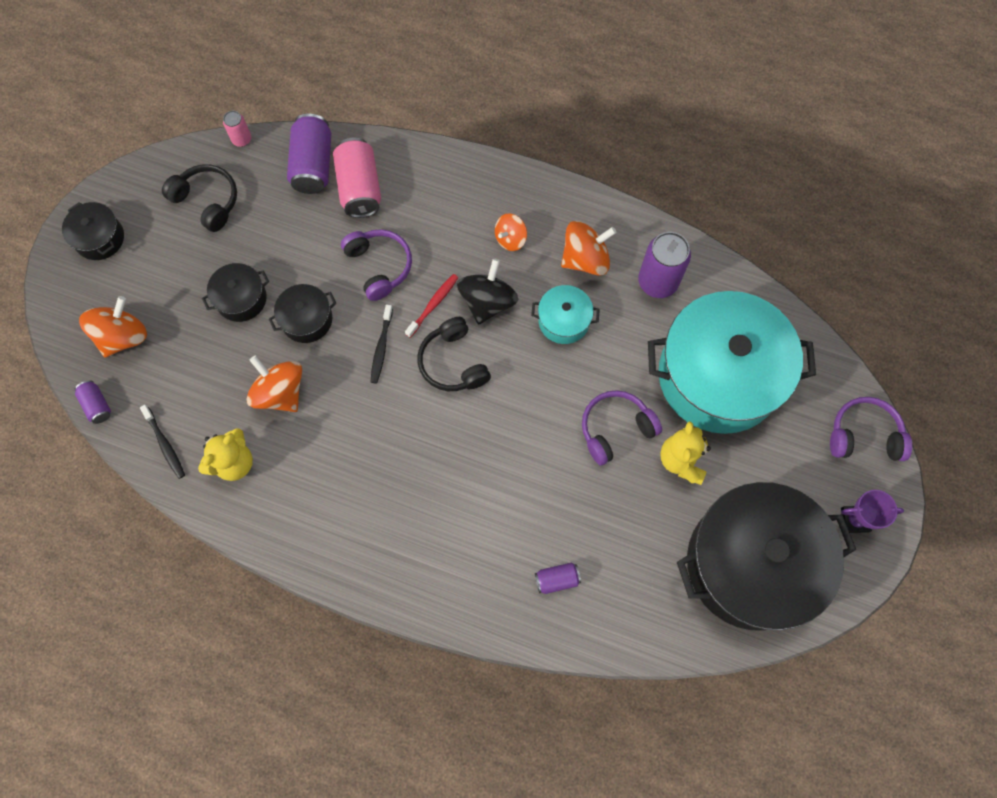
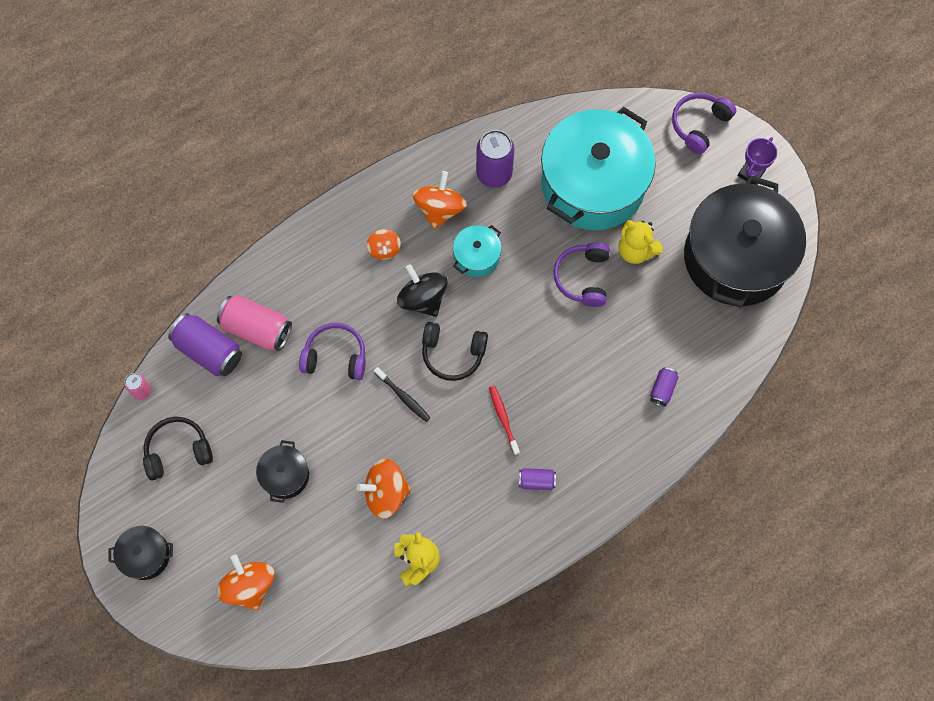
camera: 55 degrees left, 0 degrees up
(97, 405) = (294, 639): purple can -> purple can (536, 481)
(165, 444) = (366, 605): black toothbrush -> none
(307, 319) = (340, 437): black pot -> none
(433, 304) = (396, 338): red toothbrush -> red toothbrush (503, 418)

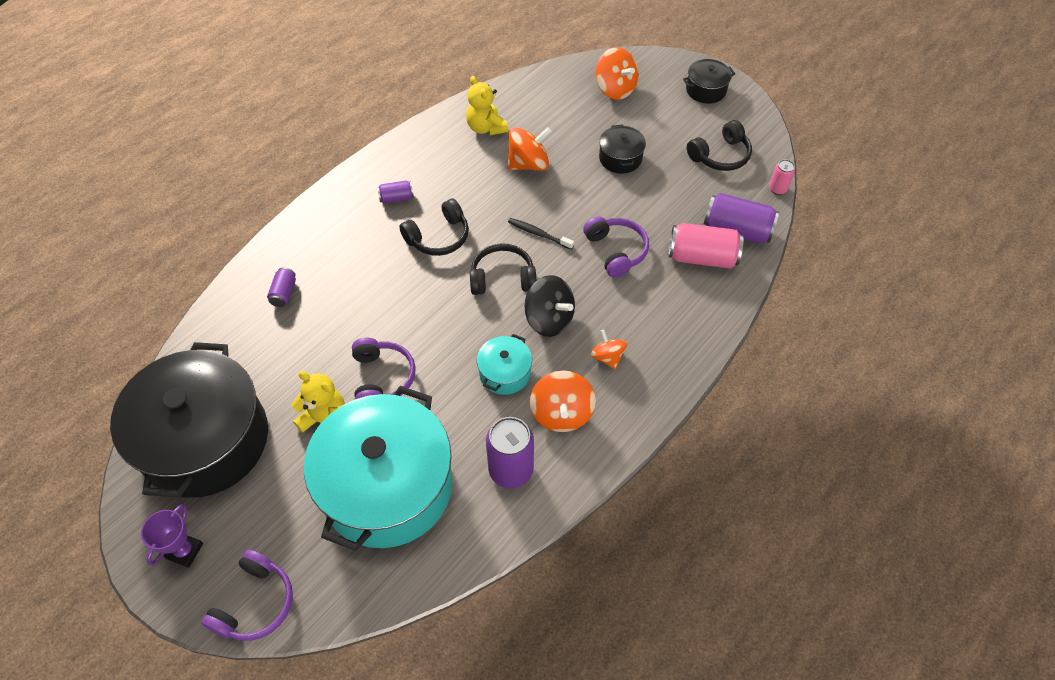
camera: 165 degrees right, 15 degrees down
(335, 357) = (616, 251): purple headphones -> purple headphones turned 105 degrees counterclockwise
(503, 418) = (438, 237): red toothbrush -> black headphones

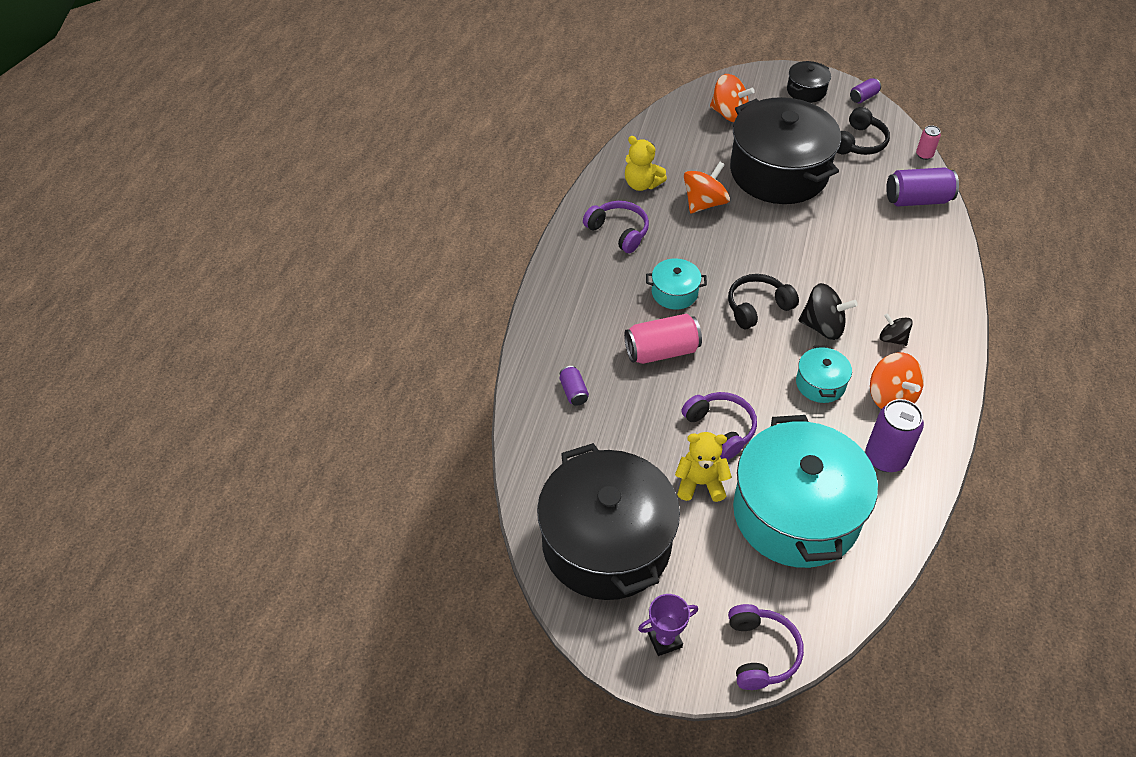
camera: 25 degrees left, 5 degrees down
(185, 551) = (664, 640): purple trophy -> purple trophy turned 75 degrees clockwise
(396, 198) = (610, 273): purple can -> purple can (863, 97)
(438, 237) = (674, 293): black headphones -> turquoise pot
(538, 234) = (759, 259): black toothbrush -> none
(607, 357) = (892, 339): orange spinning top -> black spinning top
(616, 251) = (834, 251): purple headphones -> purple headphones (618, 232)
(620, 158) = (779, 172): black pot -> black pot, size x2.33
(702, 257) = (906, 231): pink can -> pink can (661, 351)

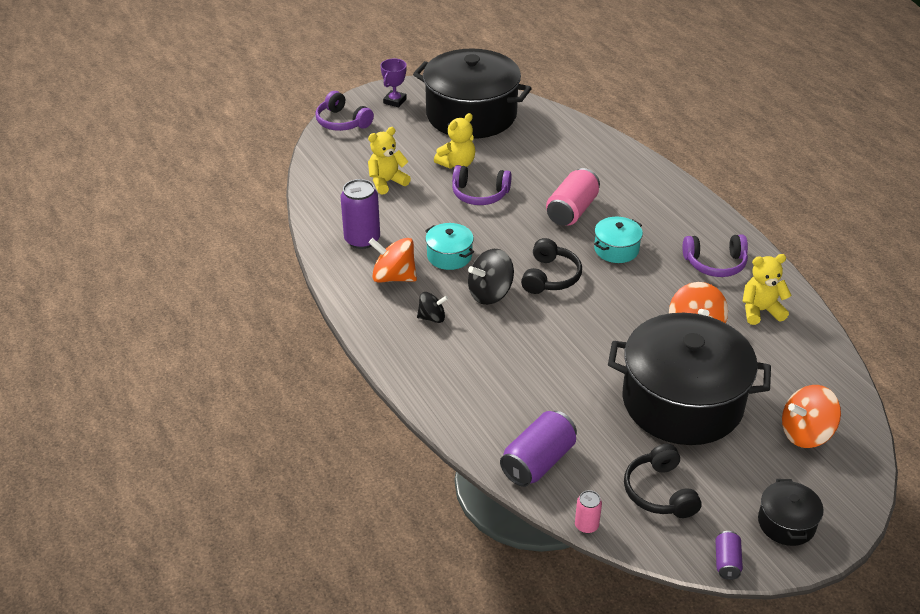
camera: 135 degrees right, 10 degrees down
(573, 392) = (588, 160): purple can -> none
(796, 513) = (387, 182): turquoise pot -> yellow teddy bear

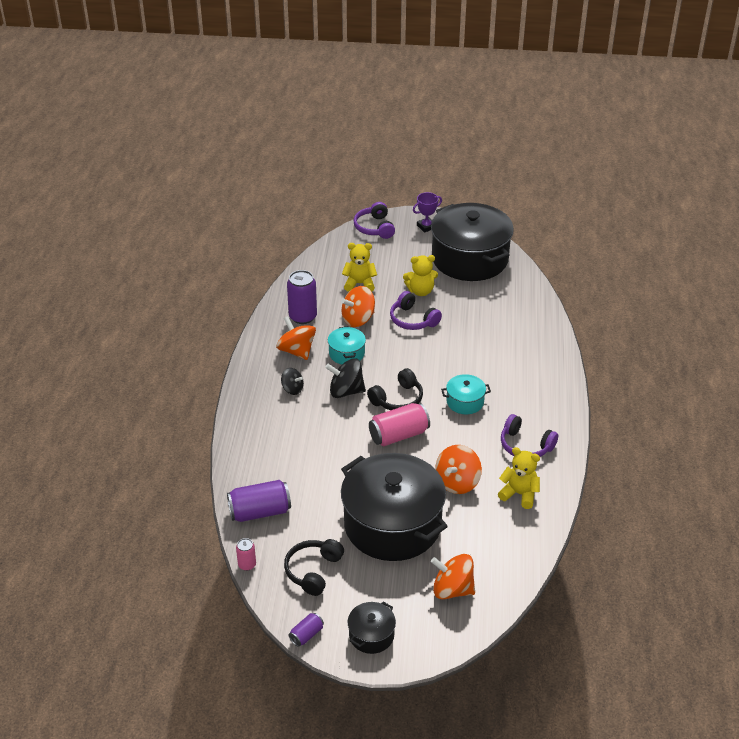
camera: 35 degrees right, 0 degrees up
(424, 217) = (358, 319): none -> orange spinning top
(572, 211) = (464, 360): pink can -> pink can (398, 435)

